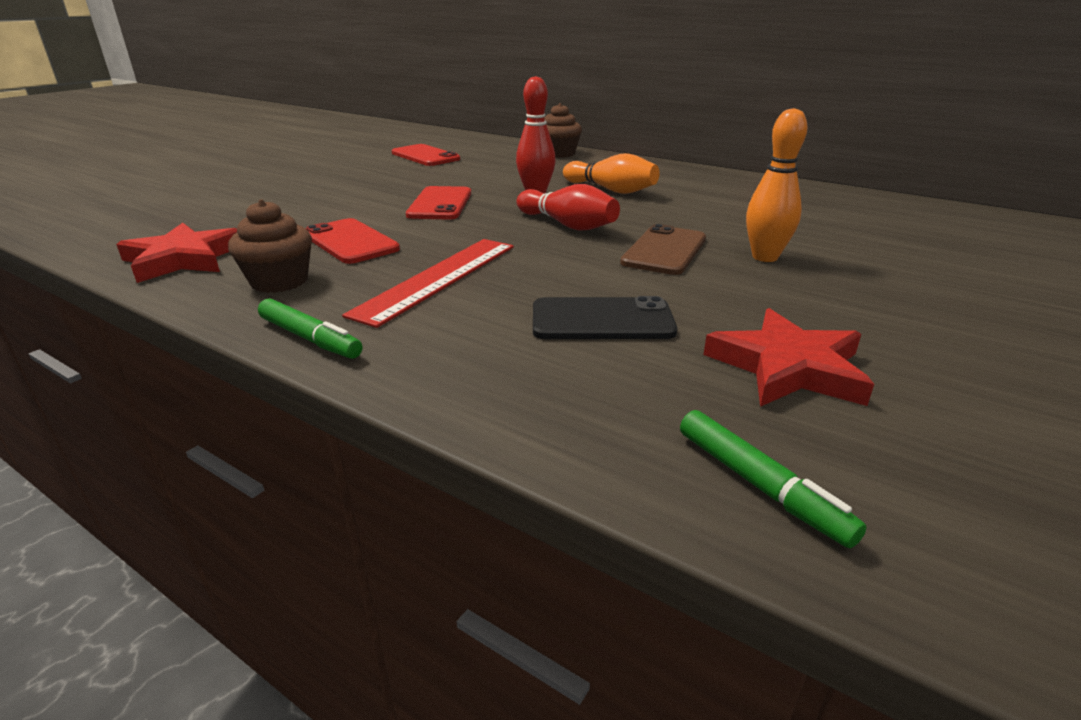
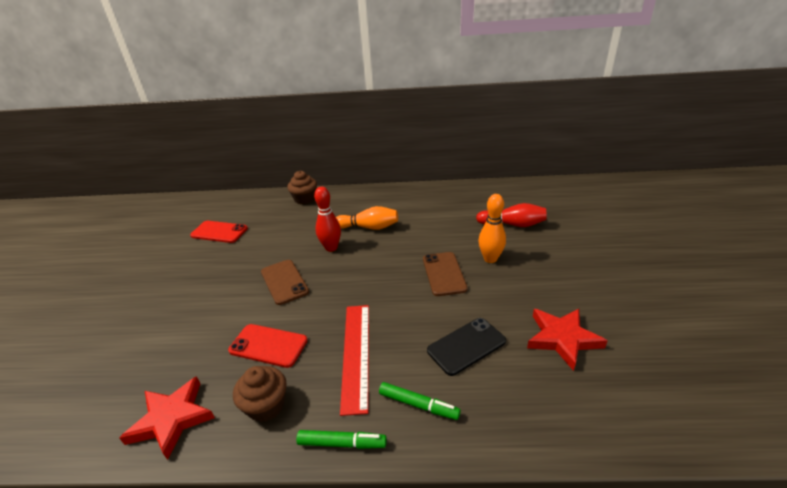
camera: 30 degrees left, 5 degrees up
(440, 204) = (284, 282): red phone -> brown phone
(567, 225) = (377, 272): red bowling pin -> red bowling pin (513, 224)
(760, 485) = (610, 419): green marker -> green marker (418, 404)

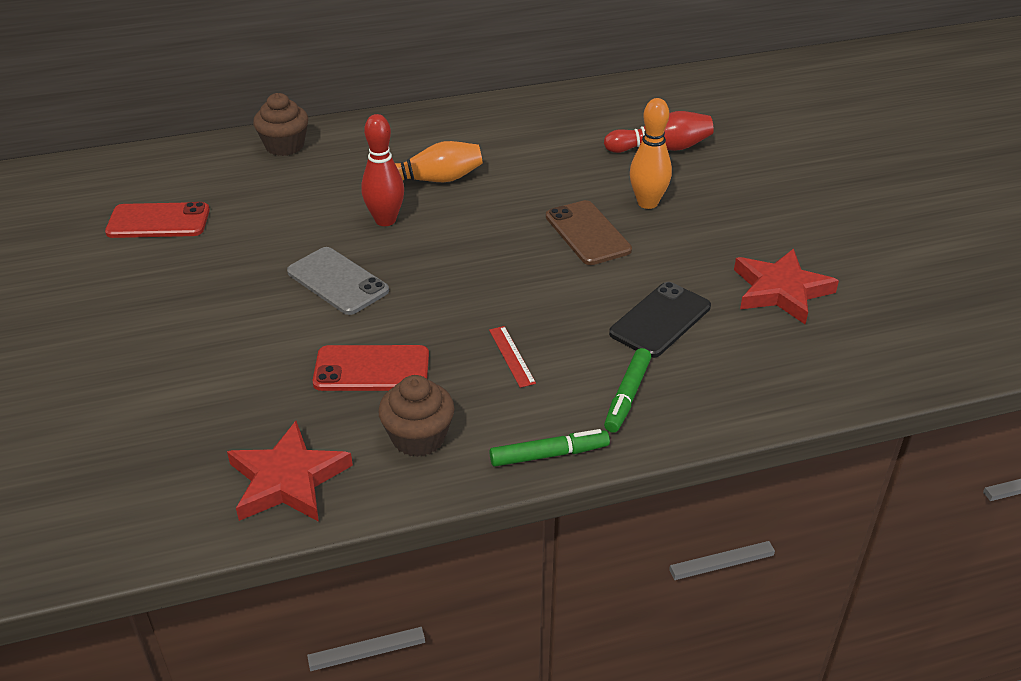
camera: 20 degrees left, 5 degrees up
(284, 282) = (337, 281): brown phone -> grey phone
(356, 354) = (512, 356): red ruler -> red ruler, size x0.46
(418, 404) = (627, 396): green marker -> green marker turned 105 degrees clockwise

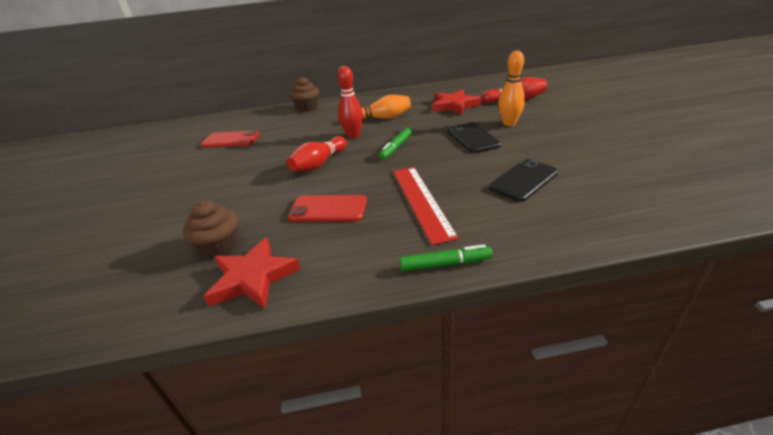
camera: 10 degrees right, 5 degrees down
(337, 281) = (319, 164): grey phone -> red bowling pin
(418, 437) = (351, 251): brown cupcake -> brown cupcake (220, 247)
(512, 356) = (421, 201): red ruler -> red ruler, size x2.19
(587, 233) = (472, 138): brown phone -> black phone
(627, 396) = (503, 225): green marker -> green marker (396, 147)
(781, 290) = (606, 163): red star -> red star (454, 105)

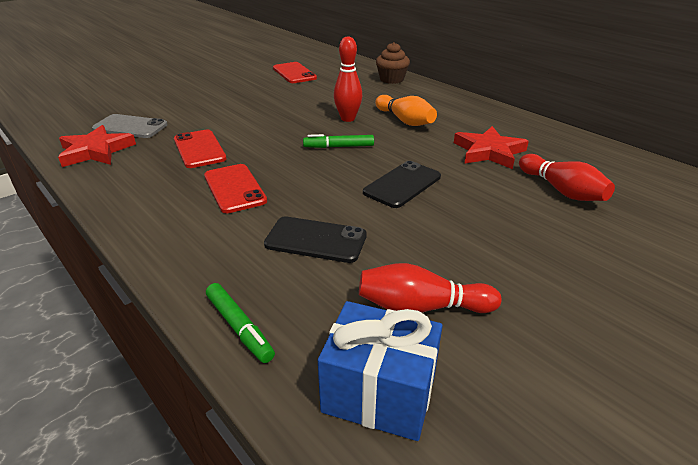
camera: 55 degrees right, 0 degrees up
(220, 247) = (130, 127): brown cupcake -> grey phone
(319, 164) = (276, 121): red bowling pin -> red bowling pin (421, 307)
(421, 201) = (234, 188): red ruler -> red phone
(445, 264) = (133, 226): green marker -> green marker (239, 327)
(509, 123) = (472, 201): orange bowling pin -> none
(688, 190) = (379, 394): none -> blue gift

